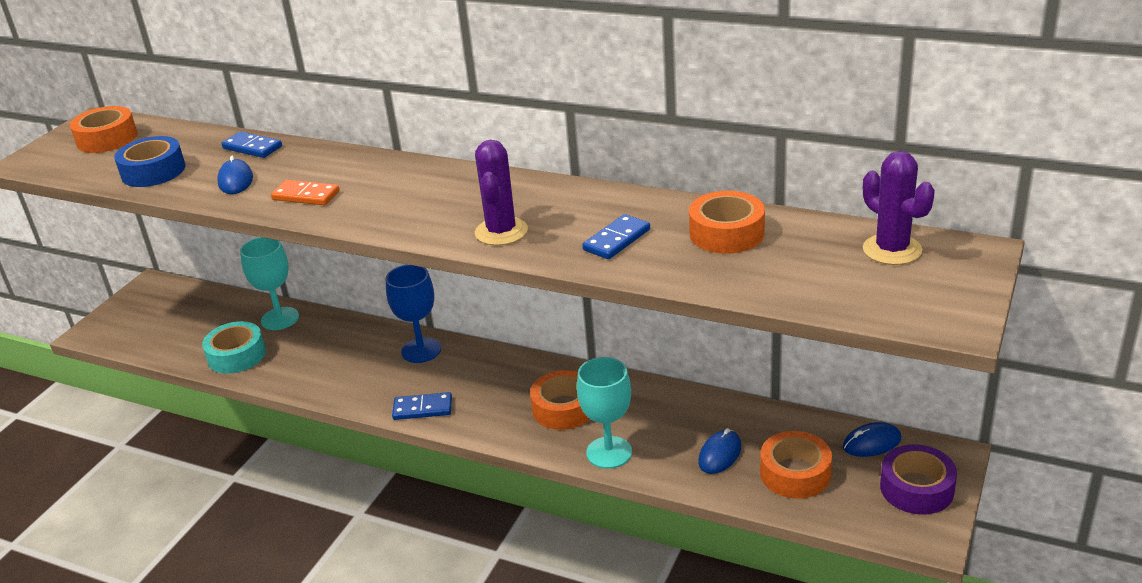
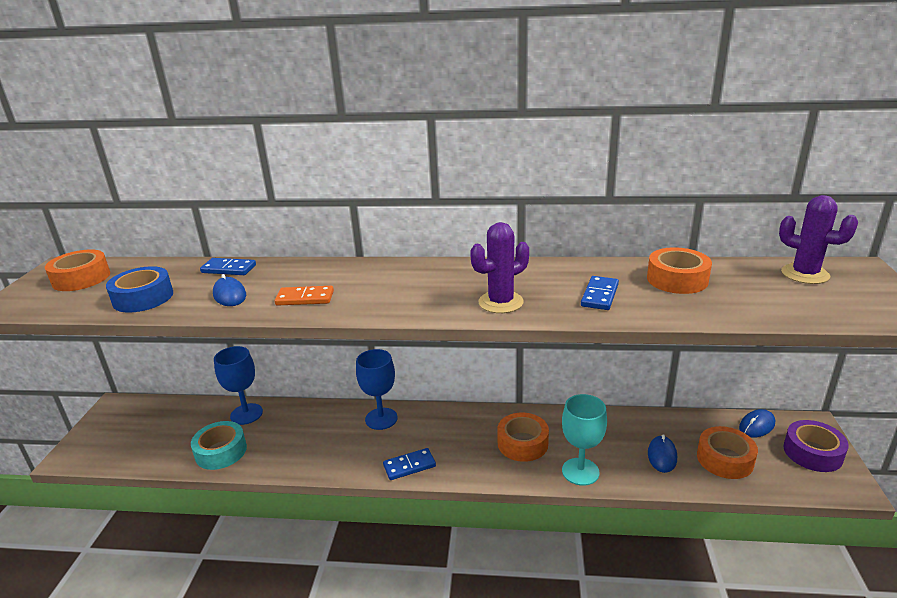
camera: 20 degrees left, 5 degrees down
(280, 319) = (246, 414): turquoise goblet -> blue goblet
(501, 232) = (501, 302): purple cactus -> purple cactus turned 75 degrees clockwise

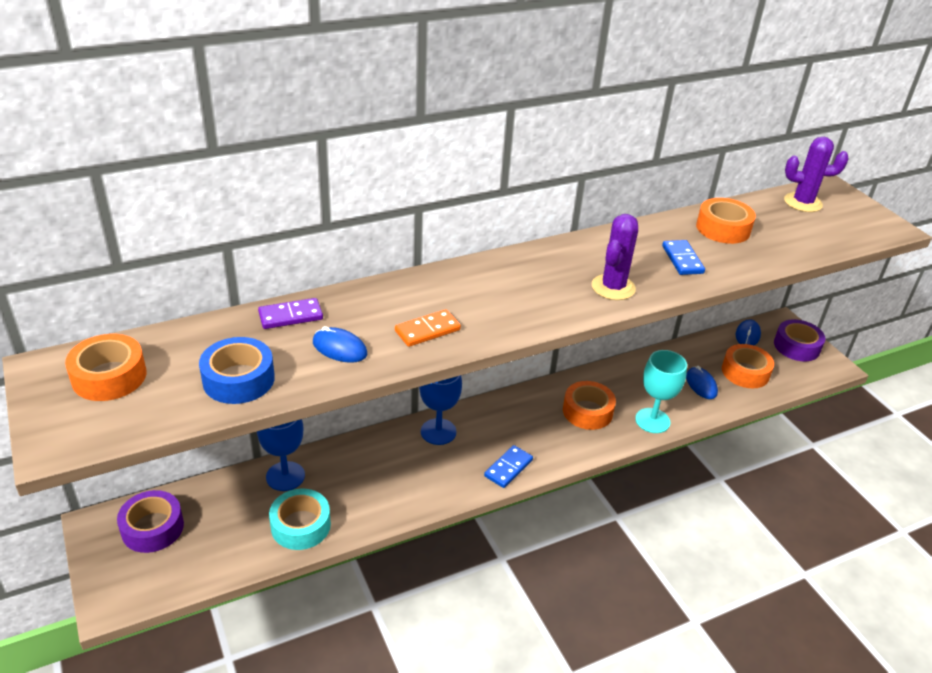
camera: 35 degrees left, 10 degrees up
(138, 419) = (152, 528): none -> purple tape
(228, 269) = (290, 316): blue domino -> purple domino

